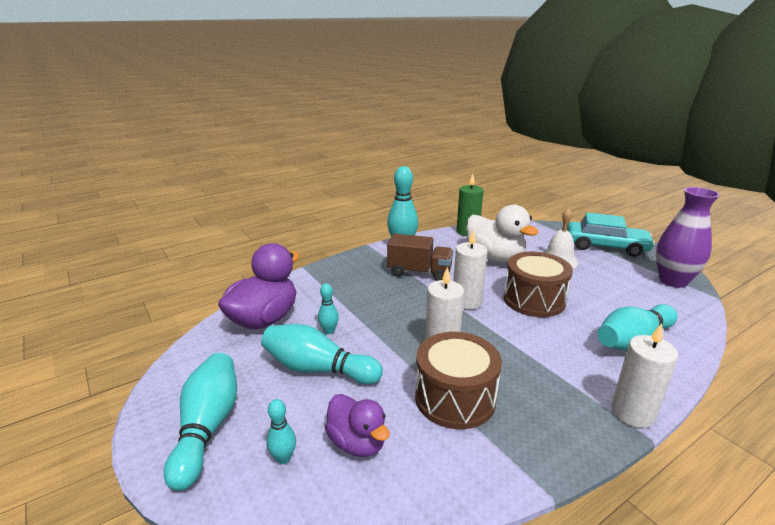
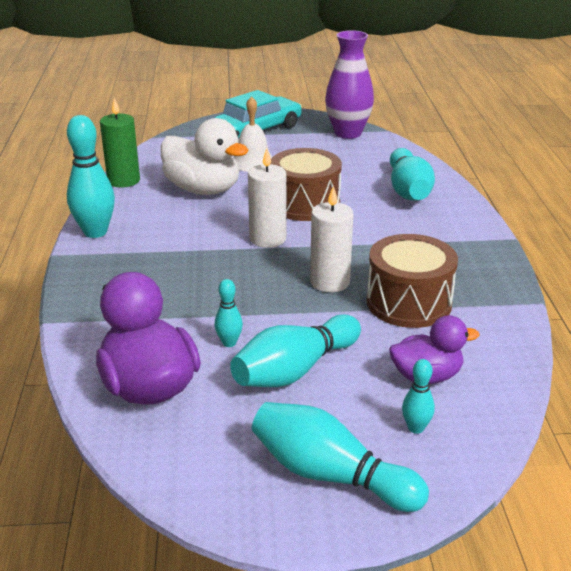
camera: 60 degrees left, 5 degrees up
(419, 272) = (175, 244): brown truck -> none
(494, 258) = (203, 190): white duck -> white duck turned 45 degrees clockwise
(632, 413) = (487, 232): white candle -> none

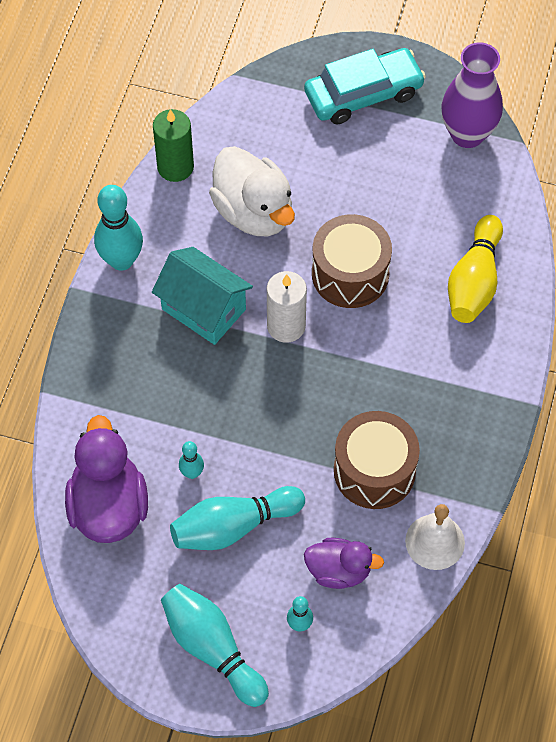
camera: 20 degrees right, 30 degrees up
(186, 244) = (203, 309): none -> turquoise house
(253, 162) = (328, 168): white bell -> white bell (435, 541)
(330, 282) = (316, 416): white candle -> none
(408, 190) = (474, 281): turquoise bowling pin -> yellow bowling pin

